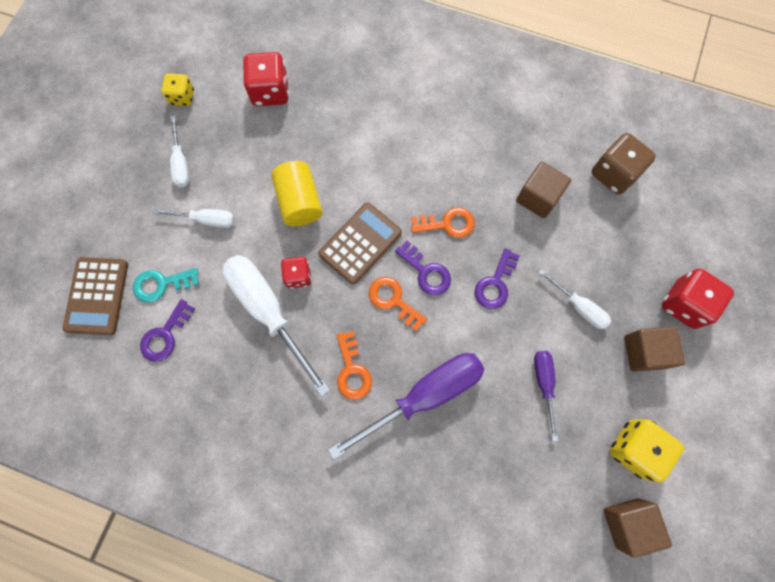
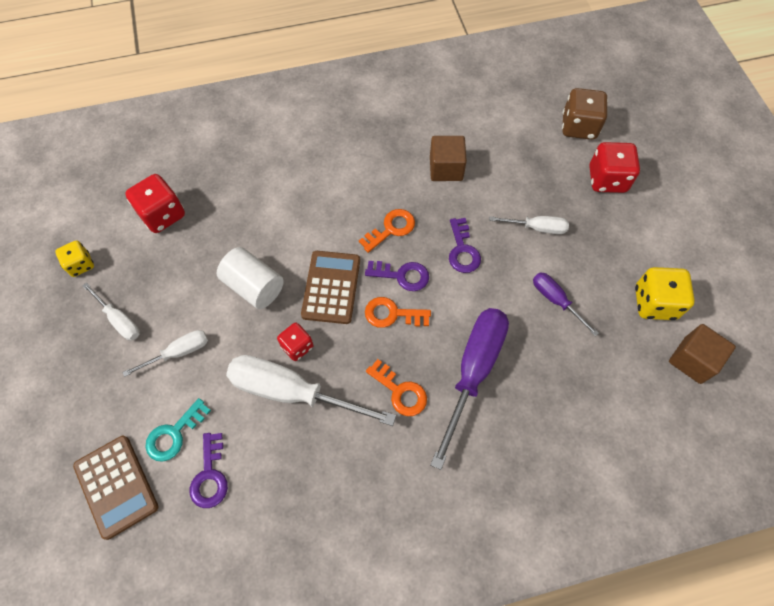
camera: 35 degrees left, 10 degrees down
(299, 202) = (254, 286): yellow cylinder -> white cylinder
(614, 174) = (488, 120): brown dice -> brown dice (579, 127)
(644, 352) = (607, 230): brown cube -> none

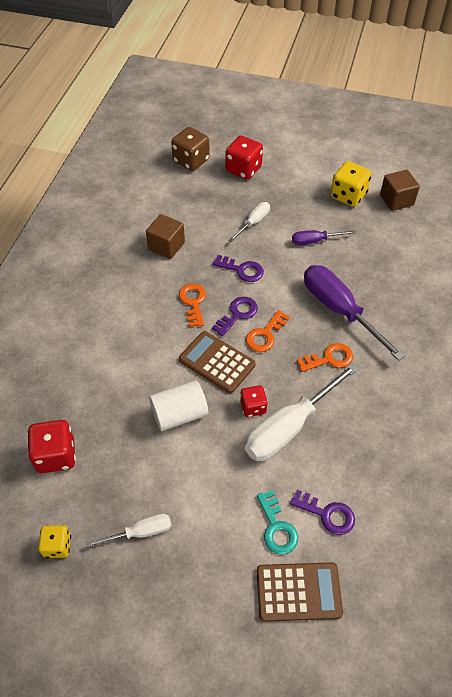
camera: 60 degrees left, 10 degrees down
(179, 352) = (204, 495): white screwdriver -> none

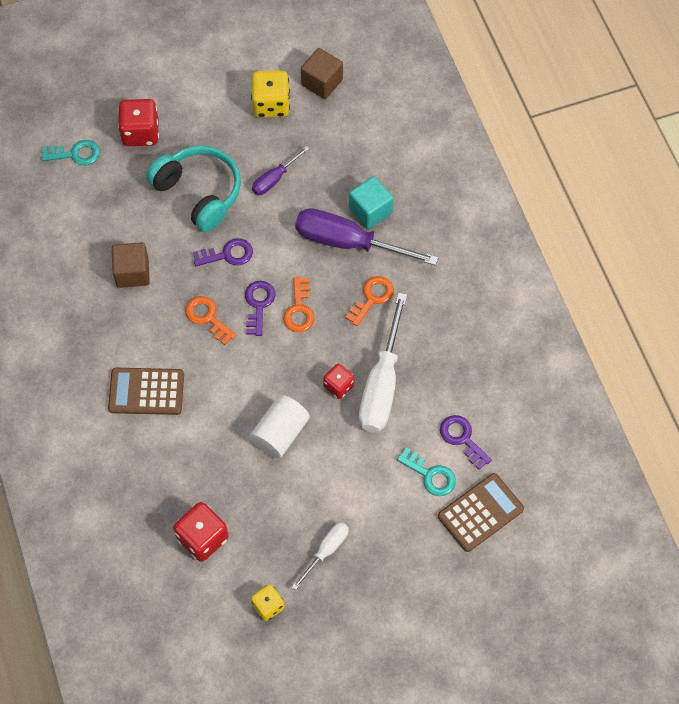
camera: 35 degrees left, 10 degrees up
(191, 161) = (76, 154): brown dice -> turquoise key
(217, 362) = (275, 364): brown calculator -> brown calculator (146, 392)
(253, 222) = (199, 193): white screwdriver -> turquoise headphones
(327, 514) = (462, 438): purple key -> purple key turned 120 degrees counterclockwise
(373, 298) = (370, 210): none -> turquoise cube

